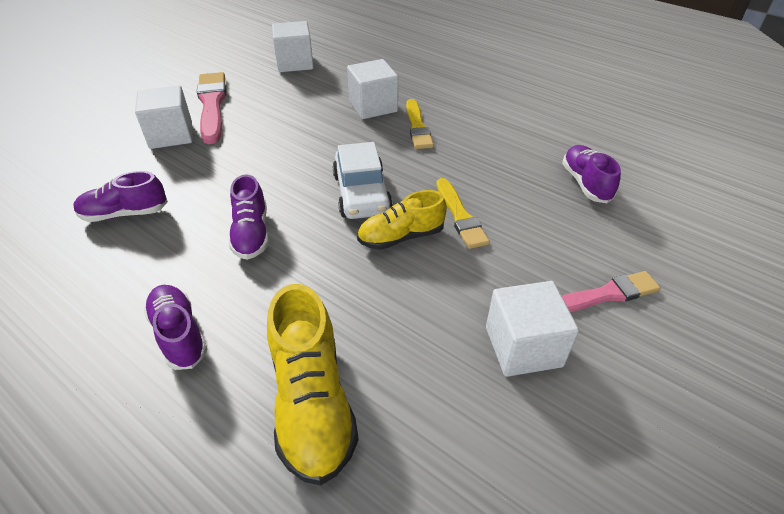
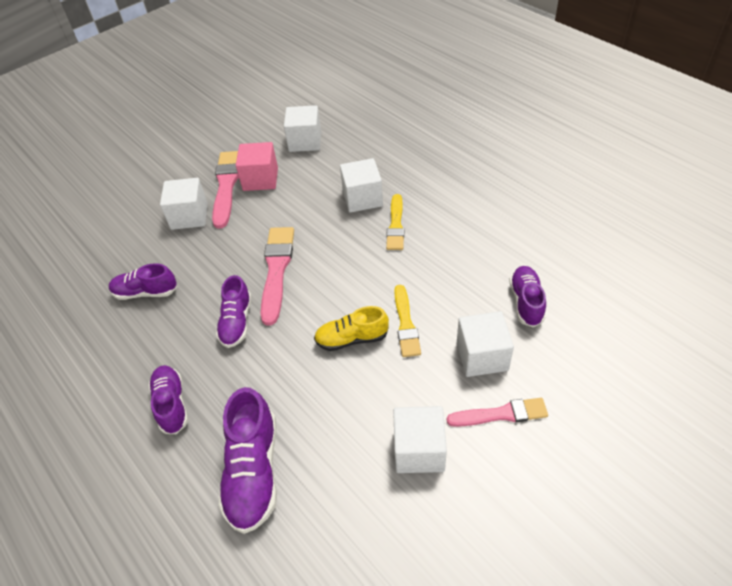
camera: 15 degrees right, 5 degrees up
(251, 97) = (260, 179): none -> pink cube
(290, 177) = (276, 270): none -> pink brush
(312, 402) = (253, 471): yellow shoe -> purple shoe
(362, 194) = (330, 292): white car -> none
(559, 239) = (482, 356): none -> white cube

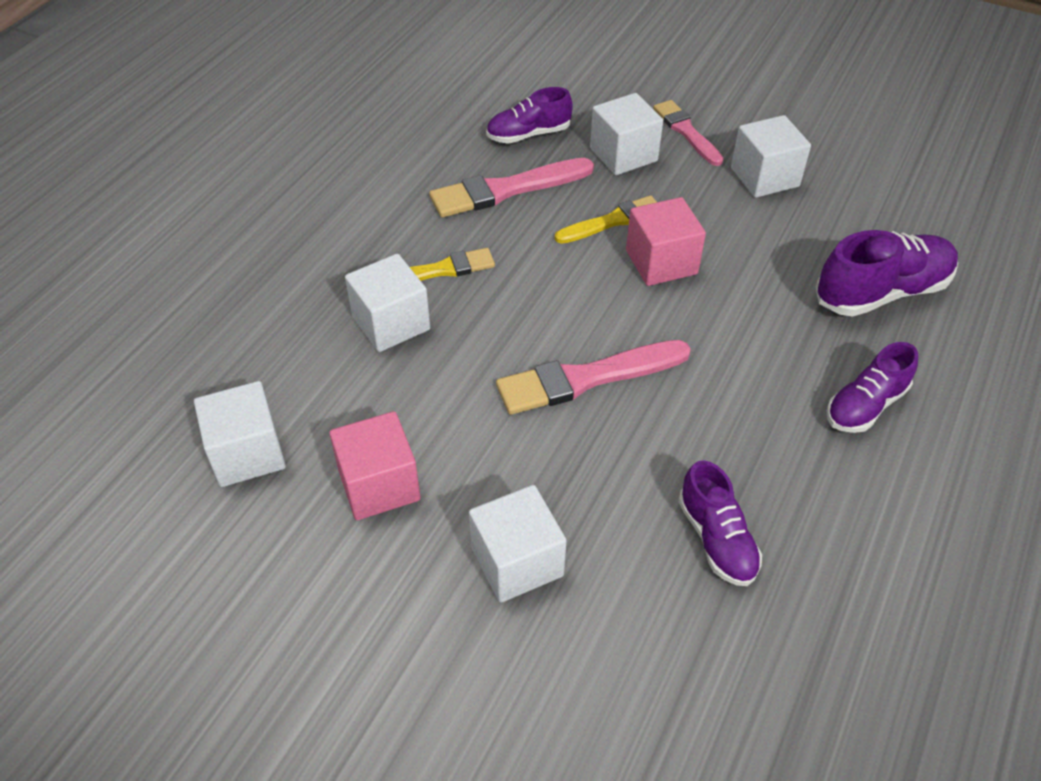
camera: 115 degrees left, 0 degrees up
(226, 186) = (412, 536): pink brush -> pink brush (506, 190)
(236, 322) = (703, 389): purple shoe -> none
(352, 339) = (661, 262): yellow shoe -> pink cube

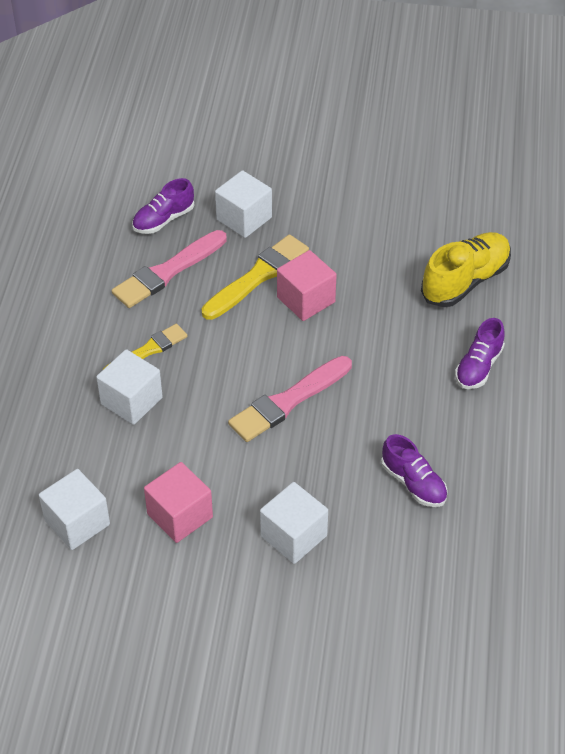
camera: 20 degrees left, 0 degrees up
(612, 221) = (258, 276): yellow brush -> yellow brush, size x1.51
(686, 132) = (284, 186): pink brush -> none
(764, 177) = (355, 210): white cube -> none
(881, 292) = (465, 281): purple shoe -> yellow shoe

